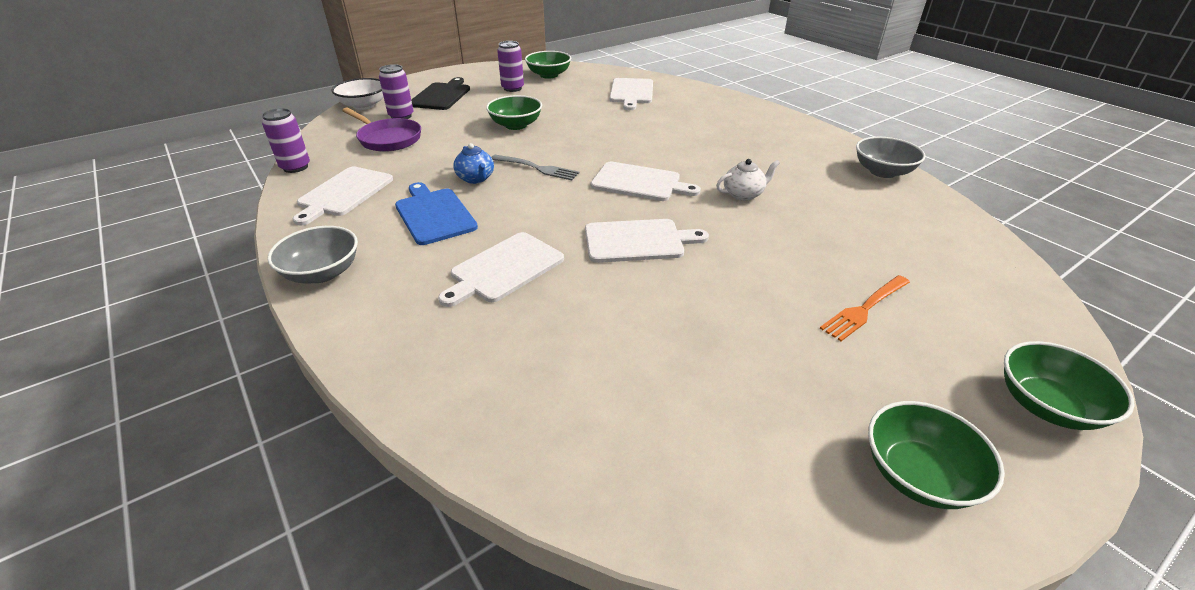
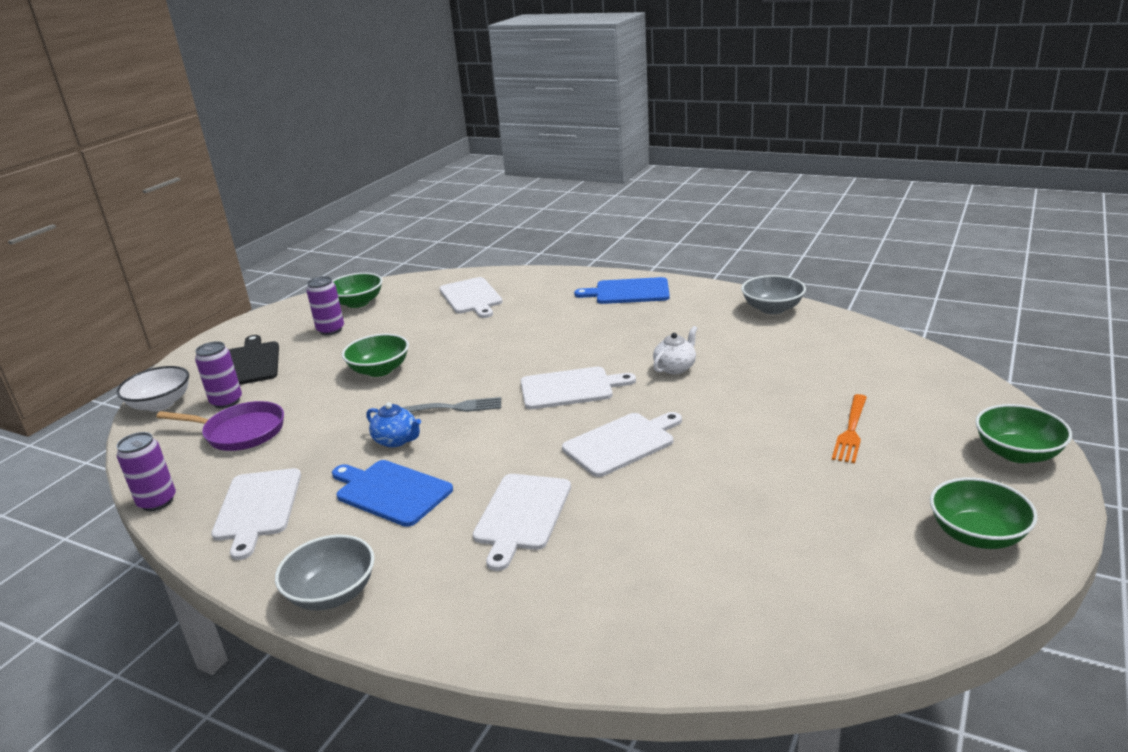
camera: 25 degrees left, 10 degrees down
(761, 122) = (628, 292): none -> blue cutting board

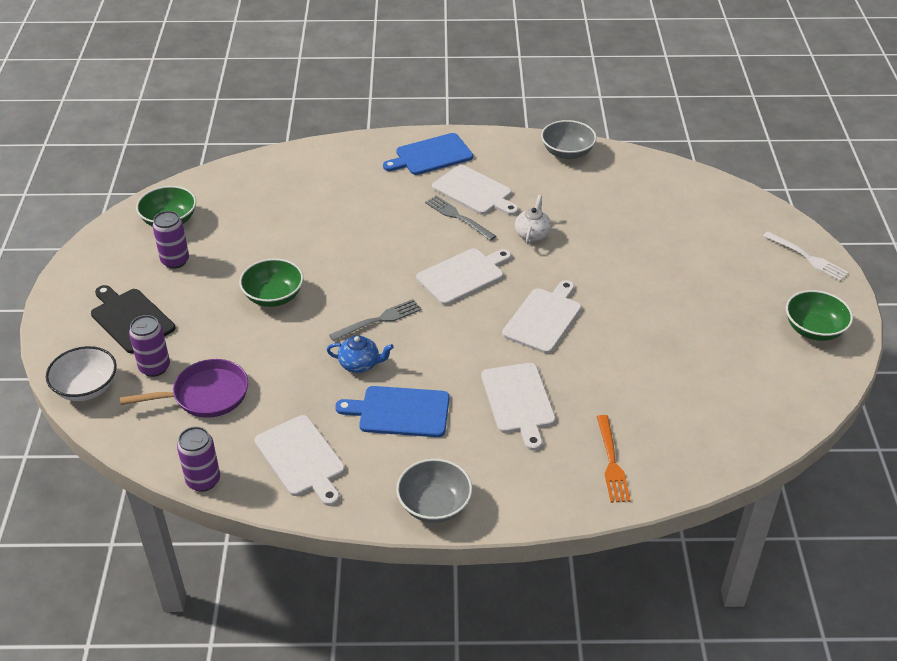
camera: 30 degrees left, 15 degrees up
(471, 297) = (284, 190): white cutting board -> white cutting board (474, 191)
(610, 341) = (458, 217): none -> grey fork
(851, 431) = (696, 265): orange fork -> orange fork (611, 462)
(1017, 453) = (807, 257): green bowl -> white fork

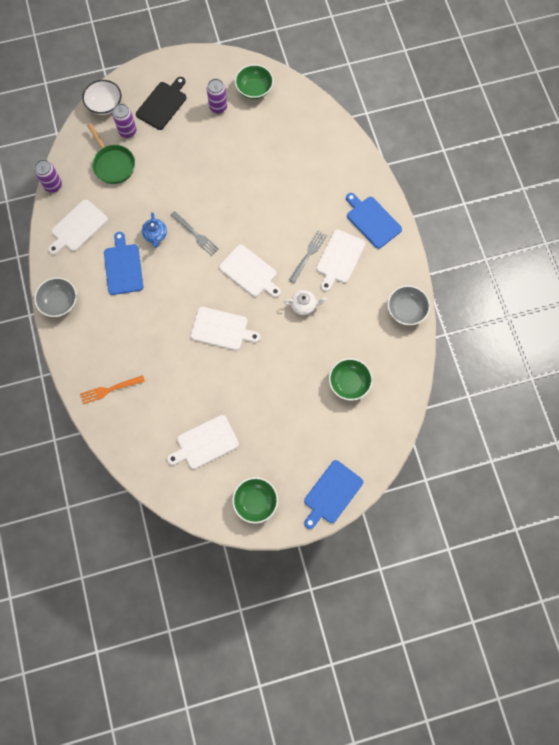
camera: 75 degrees right, 30 degrees up
(206, 395) = (113, 164): purple pan -> green pan
(273, 296) = (201, 171): green bowl -> green bowl (349, 383)
(518, 401) = (146, 329): white cutting board -> white cutting board (205, 443)
(807, 257) = (332, 493): white fork -> blue cutting board

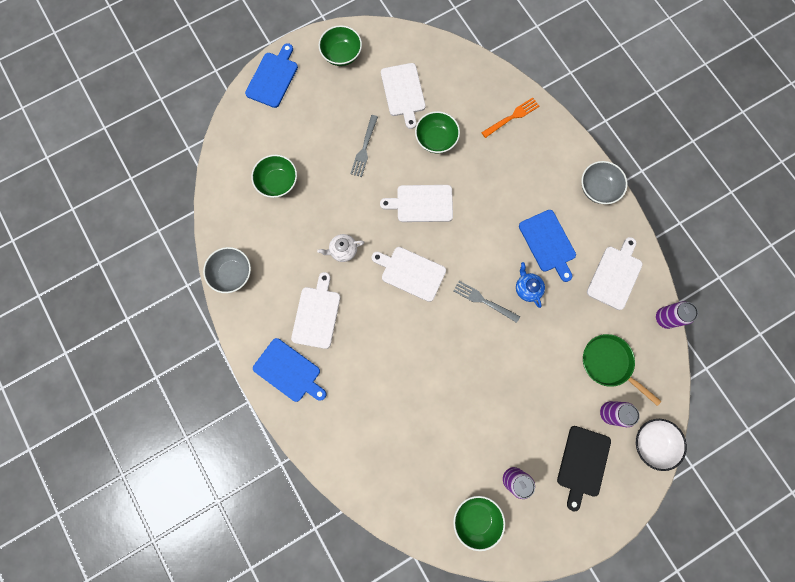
camera: 165 degrees right, 5 degrees up
(189, 386) = (436, 139): none -> green bowl
(205, 443) = (403, 92): white cutting board -> white cutting board turned 120 degrees clockwise
(308, 255) = (352, 309): grey fork -> grey fork (364, 148)

